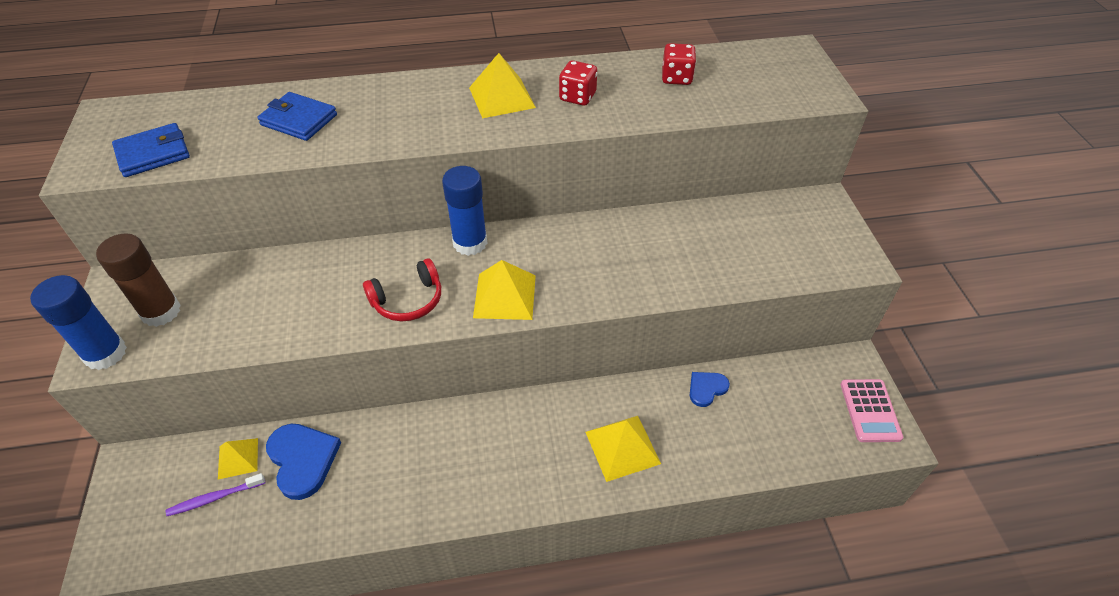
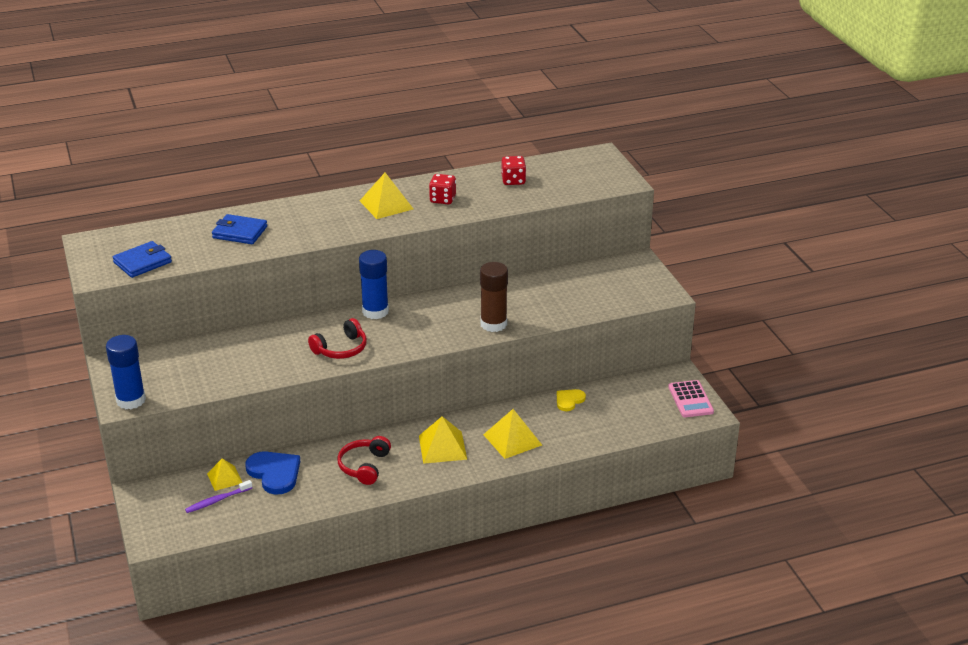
camera: 10 degrees left, 15 degrees down
(161, 312) = (158, 374): brown glue stick -> brown glue stick (493, 324)
(419, 466) = (364, 466): none -> red headphones
(505, 296) = (411, 339): yellow pyramid -> yellow pyramid (442, 447)
(706, 388) = (569, 400): blue heart -> yellow heart

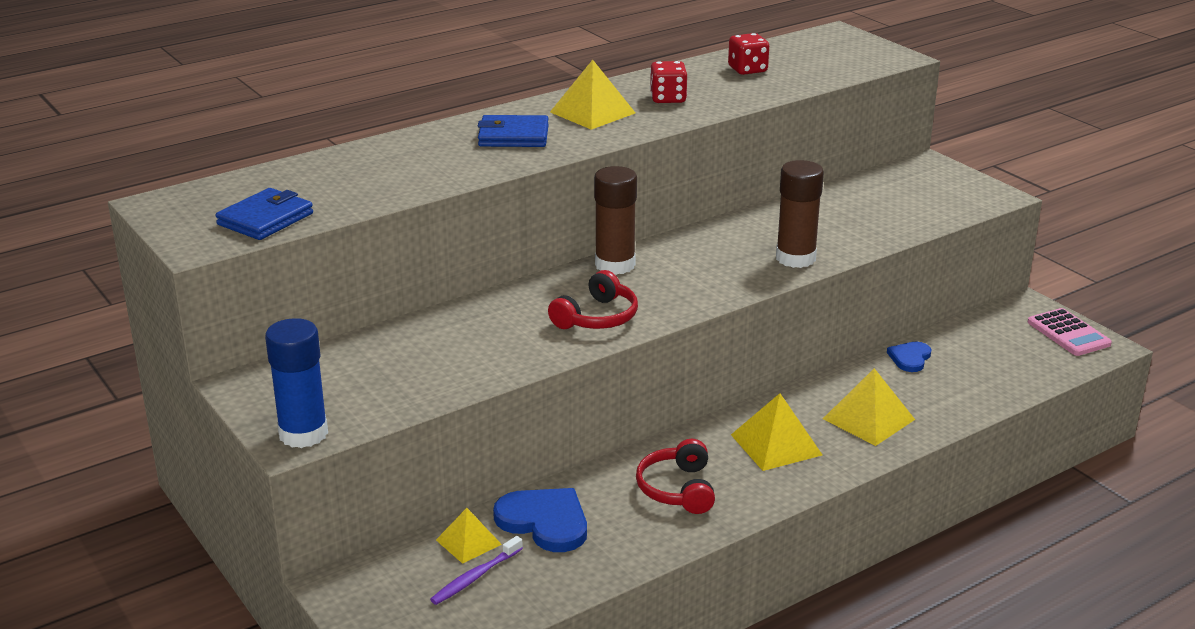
camera: 15 degrees left, 5 degrees down
(240, 232) = (397, 166): blue wallet -> blue wallet (513, 136)
(375, 311) = (615, 265): blue glue stick -> brown glue stick
(569, 400) = (910, 358): yellow heart -> blue heart

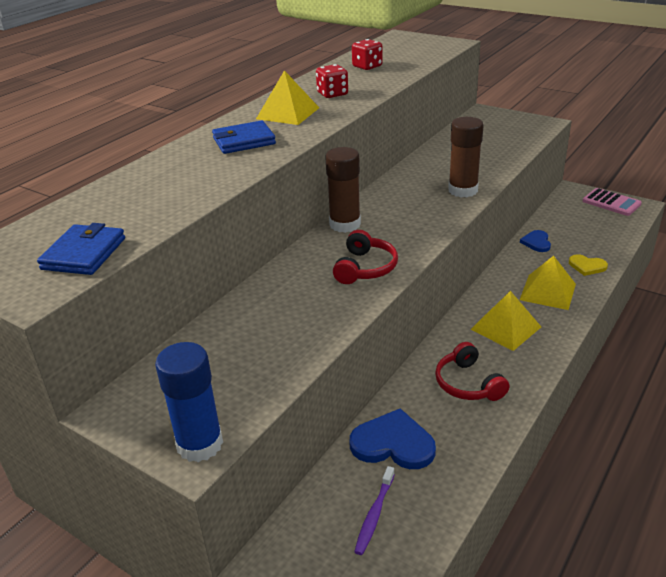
camera: 20 degrees left, 5 degrees up
(468, 542) = (347, 483): yellow pyramid -> none
(951, 403) = (587, 266): none -> yellow heart

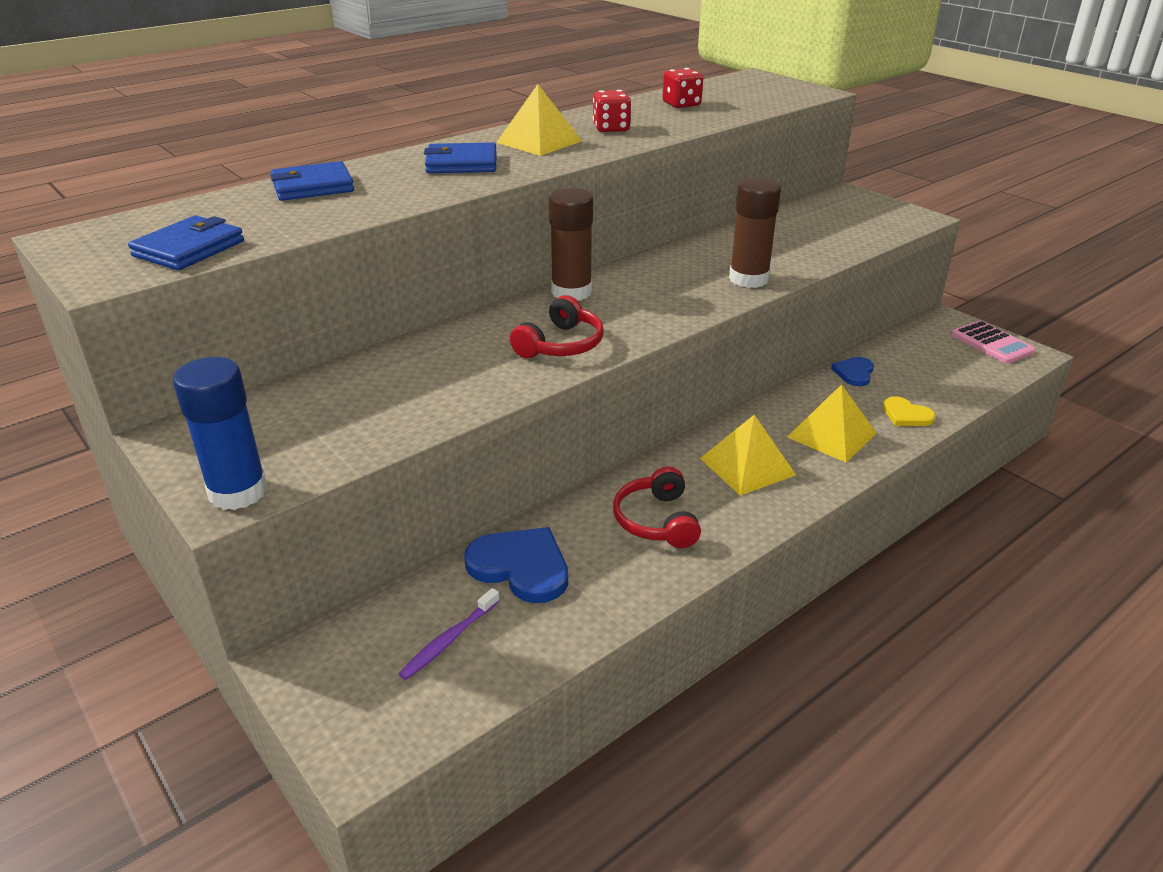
camera: 15 degrees right, 0 degrees up
(141, 180) = (312, 186): none -> blue wallet

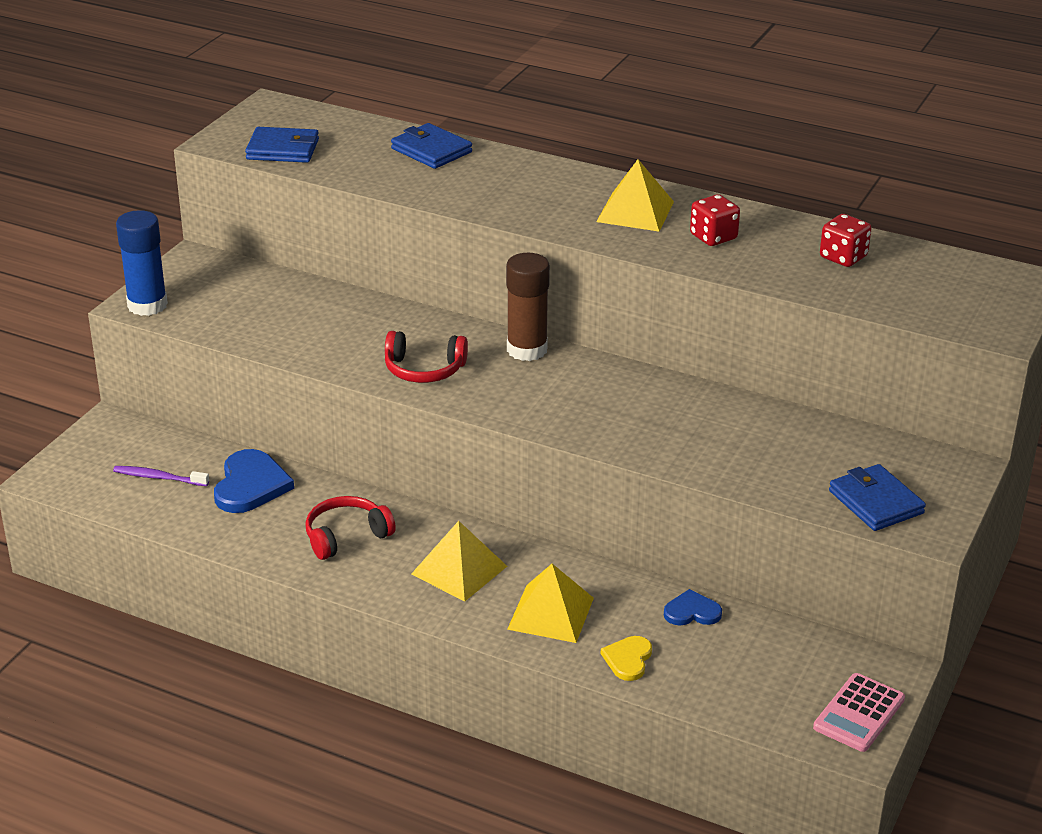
camera: 65 degrees right, 0 degrees up
(461, 163) = (540, 193): blue wallet -> blue wallet (876, 502)
(748, 279) = (639, 440): brown glue stick -> none

